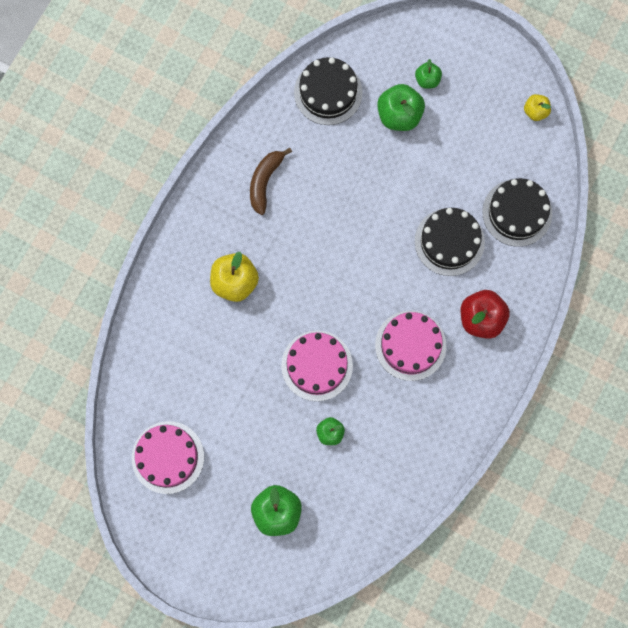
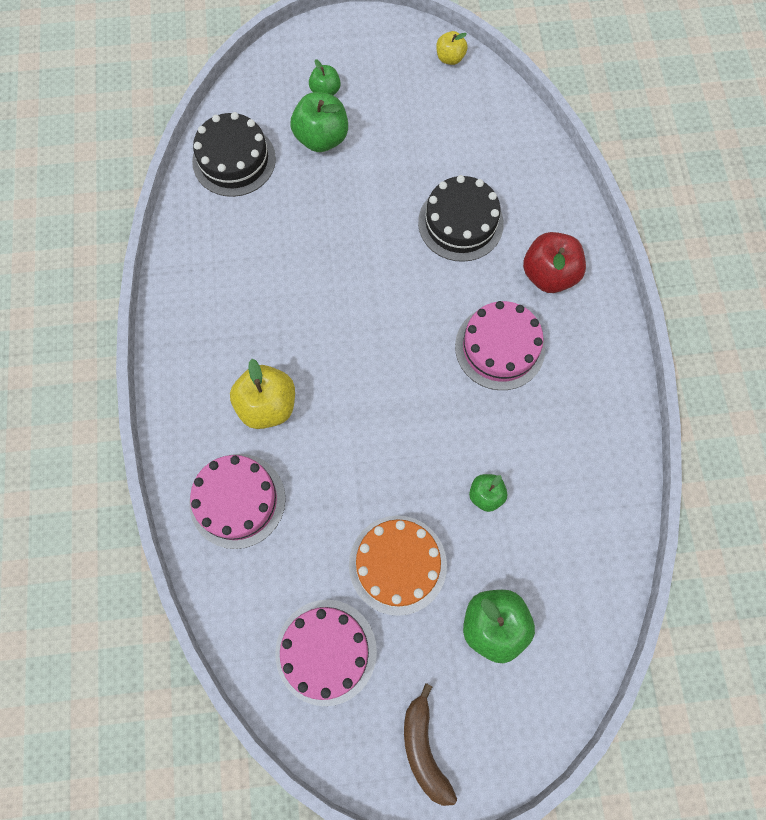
camera: 35 degrees left, 5 degrees down
(245, 437) = (397, 564): none -> orange cake
(265, 181) = (229, 283): brown banana -> brown banana (424, 748)
(317, 365) = (419, 433): pink cake -> pink cake (237, 500)
(517, 212) = (504, 156): black cake -> none

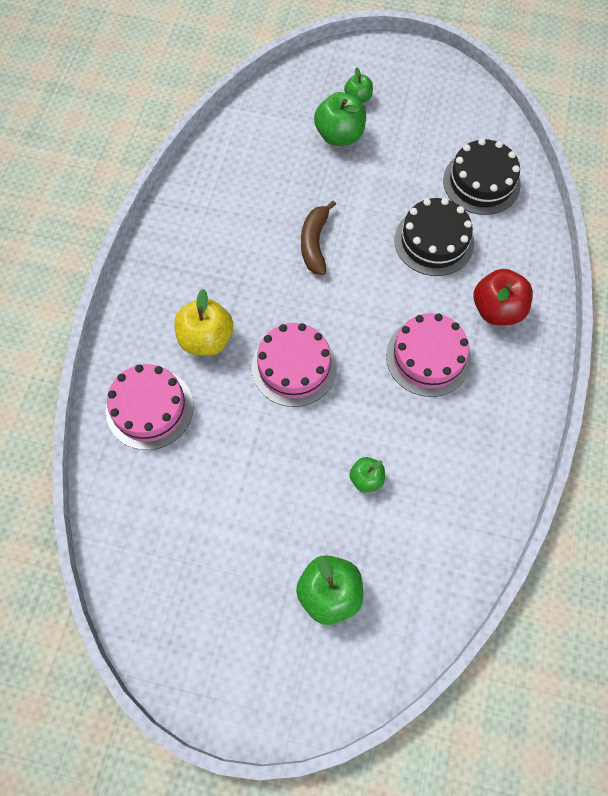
camera: 20 degrees right, 5 degrees down
(234, 160) = (258, 131): black cake -> black cake (481, 182)
(326, 651) = (174, 561): pink cake -> pink cake (294, 367)
(397, 564) = (265, 510): orange cake -> none
(424, 748) = (226, 676): brown banana -> brown banana (315, 243)
(450, 58) = (478, 102): yellow apple -> none

